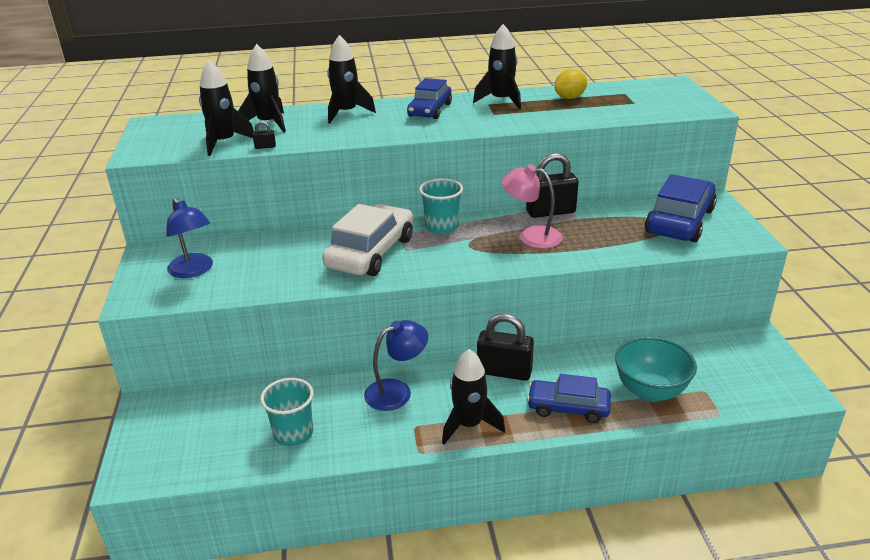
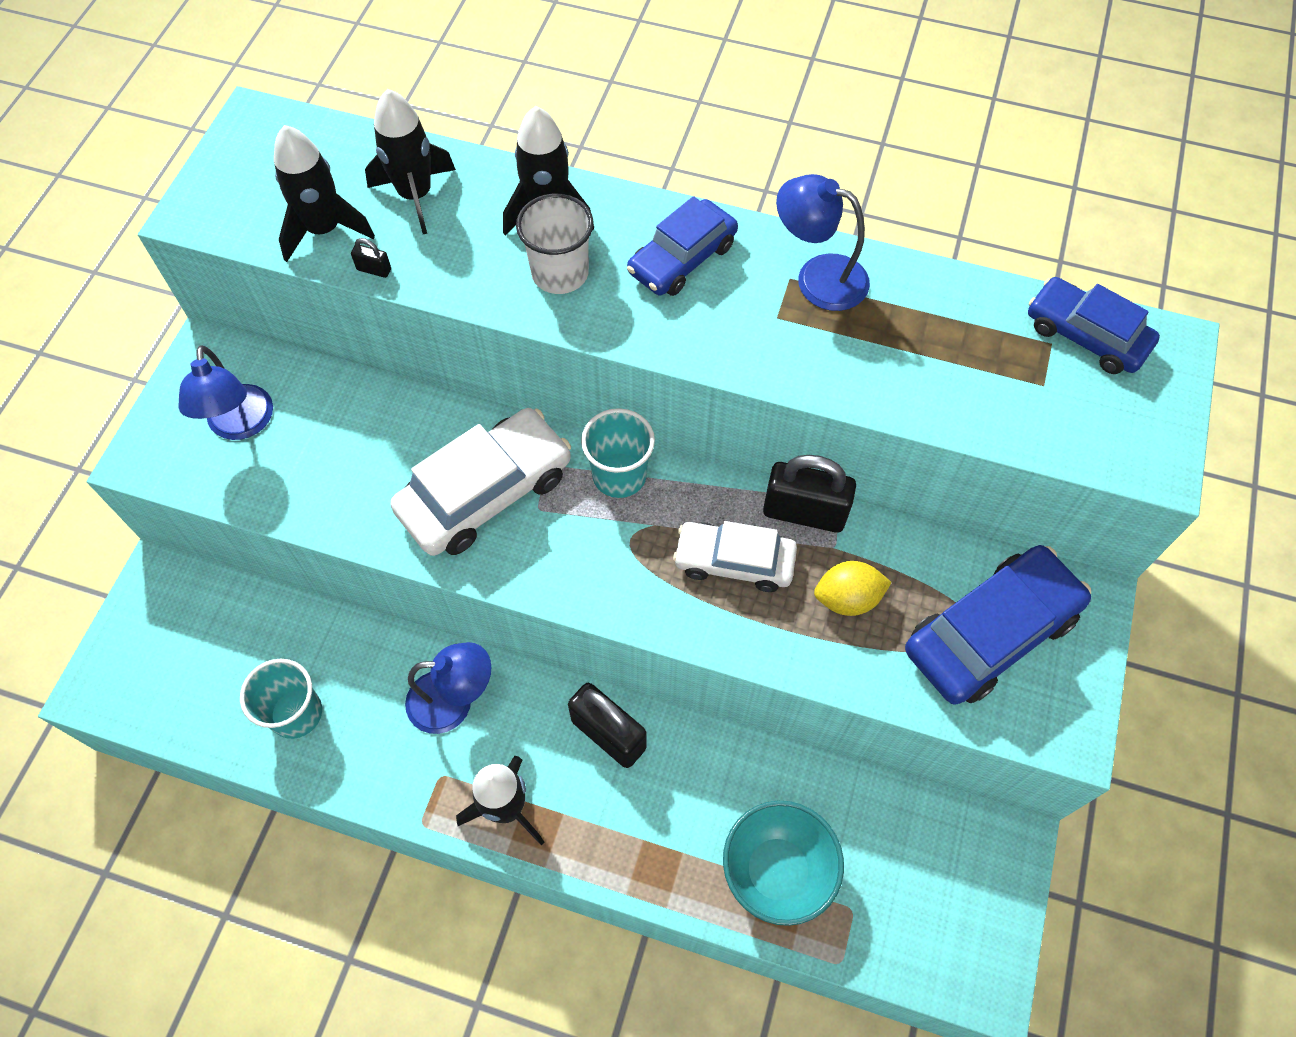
camera: 25 degrees right, 30 degrees up
(371, 126) = (560, 273): none -> white cup
(501, 101) = (818, 277): black rocket -> blue lamp
(531, 236) = (734, 561): pink lamp -> white car
(568, 407) = (648, 843): blue car -> blue car (1085, 335)
(569, 98) = (941, 318): yellow lemon -> yellow lemon (847, 598)

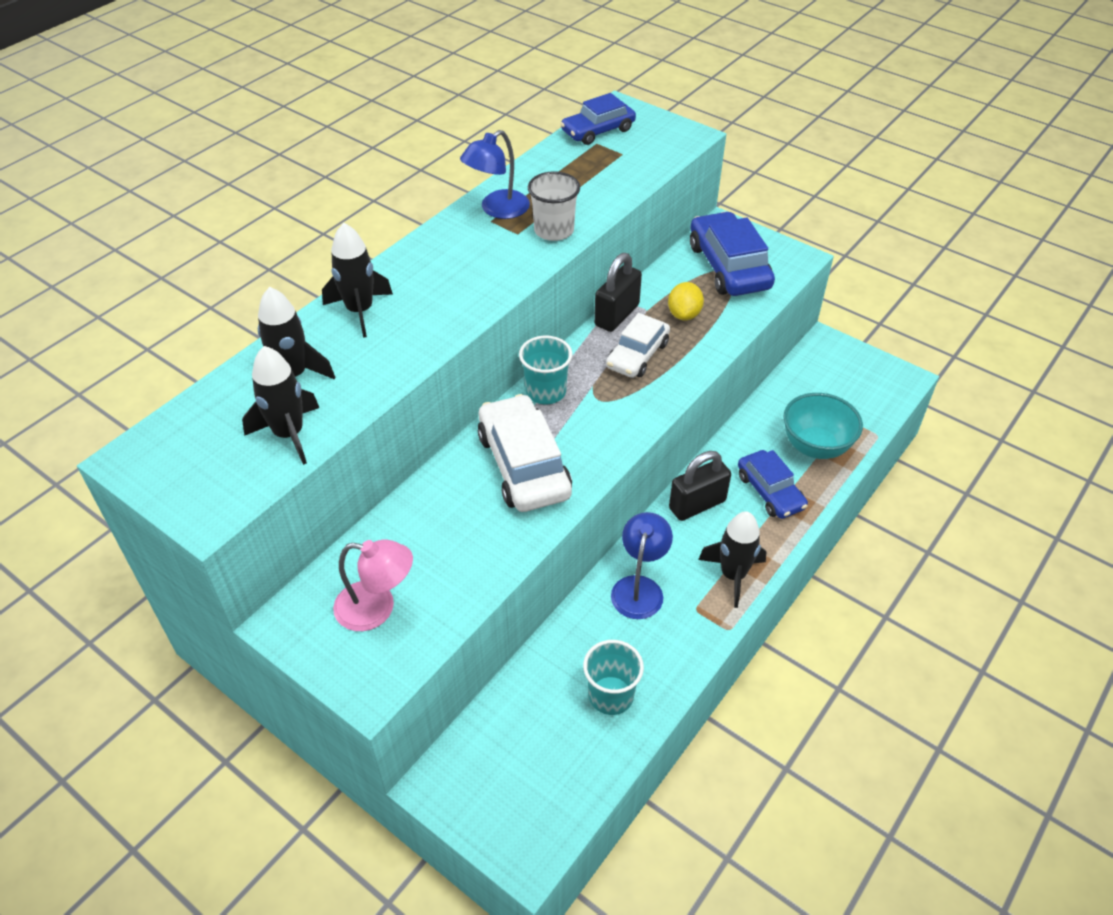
camera: 70 degrees left, 15 degrees down
(240, 425) = (377, 608): blue lamp -> pink lamp
(374, 270) = (350, 413): black padlock -> none
(560, 273) = (420, 317): white cup -> white cup (554, 230)
(682, 258) = (445, 260): blue car -> blue car (770, 491)

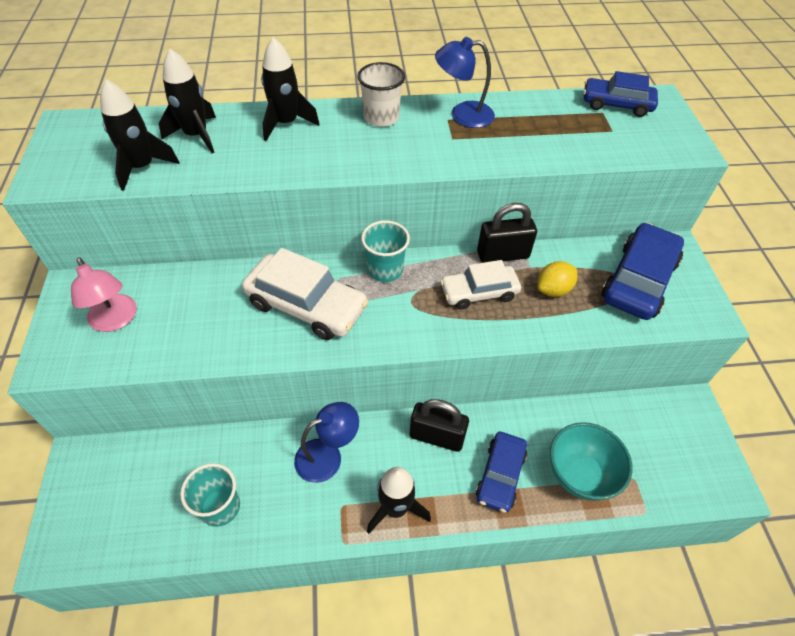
camera: 45 degrees right, 5 degrees up
(524, 465) = (306, 305): white car -> white car turned 90 degrees clockwise
(554, 230) = (480, 152): white cup -> white cup (381, 117)

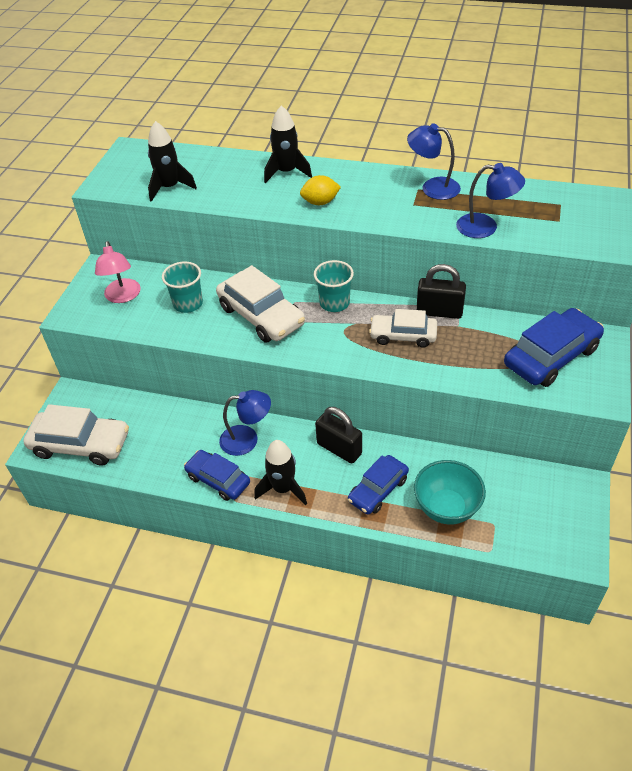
camera: 25 degrees right, 5 degrees down
(115, 528) = (81, 444): none -> white car
(196, 136) = (216, 171): black rocket -> none
(220, 507) = (156, 451): turquoise cup -> turquoise cup (188, 304)
(381, 117) = (363, 179): white cup -> none
(544, 151) = (485, 227): none -> blue lamp
(553, 290) = (468, 347): yellow lemon -> yellow lemon (320, 202)
(616, 104) = (578, 199): blue car -> blue car (218, 480)

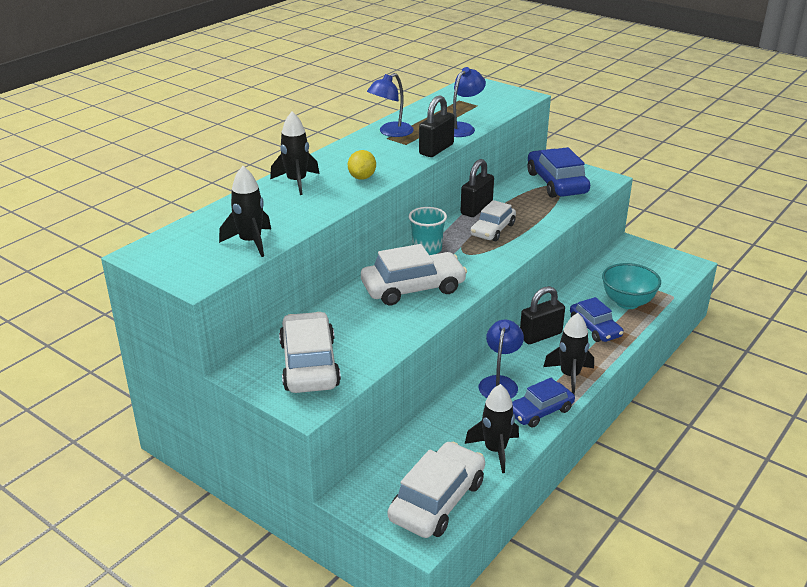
camera: 70 degrees left, 15 degrees down
(123, 296) = (309, 364): pink lamp -> white car
(152, 463) = (495, 450): none -> black rocket
(188, 304) = (359, 325): turquoise cup -> none
(416, 226) = (436, 149): none -> black padlock

